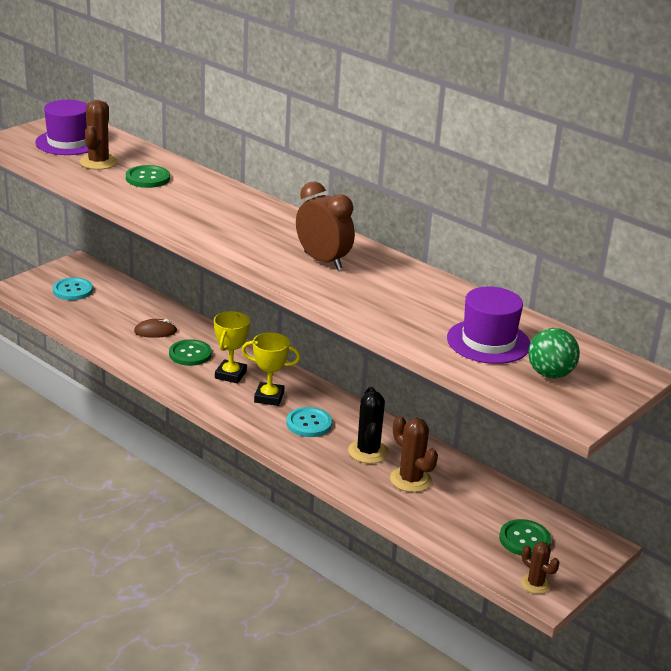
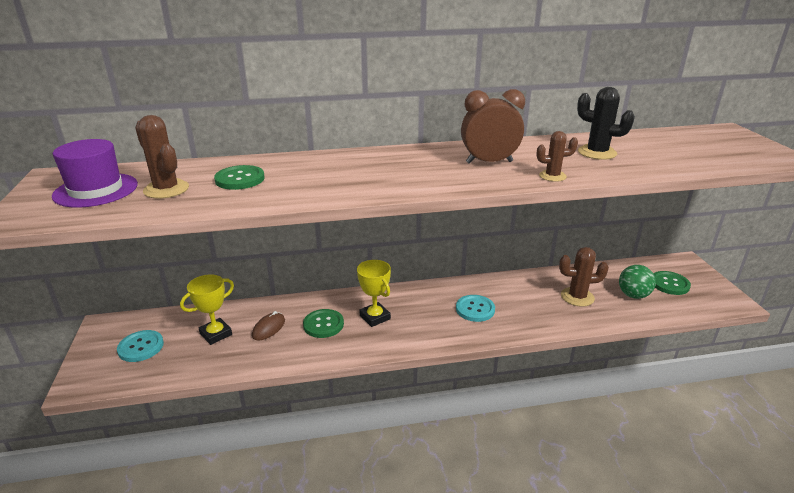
camera: 50 degrees left, 0 degrees up
(269, 397) = (424, 312): yellow trophy -> yellow trophy (216, 334)
(368, 452) = (531, 299): black cactus -> black cactus (597, 153)
(488, 342) = (665, 151): purple hat -> none
(535, 584) = (721, 300): brown cactus -> brown cactus (552, 176)
(550, 374) = (723, 149): green ball -> green ball (633, 295)

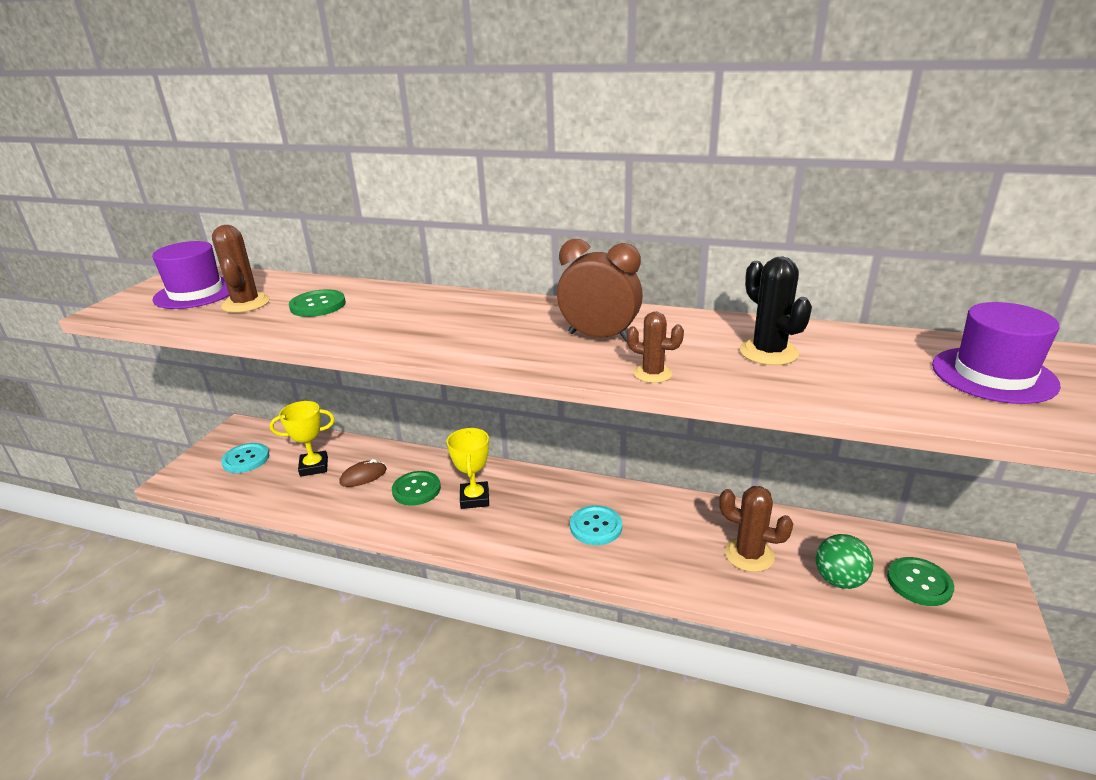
camera: 30 degrees right, 0 degrees up
(712, 144) = (993, 375): none -> purple hat

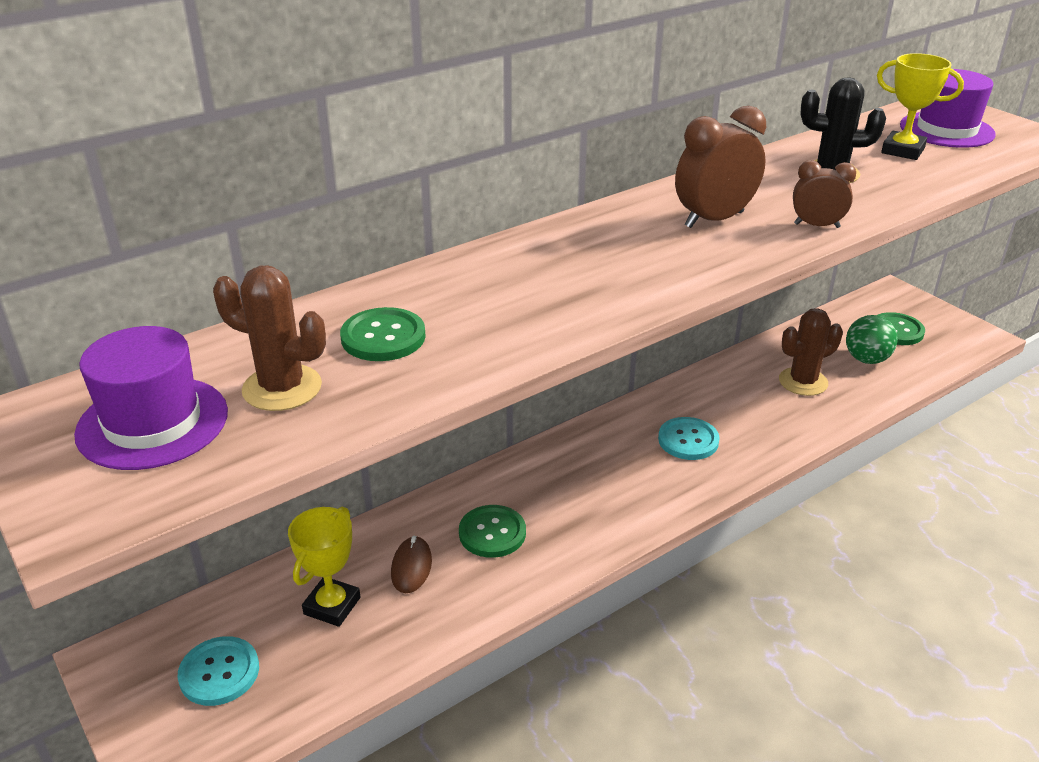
camera: 55 degrees left, 5 degrees up
(474, 498) = (559, 496): yellow trophy -> yellow trophy (902, 151)
(652, 374) = (816, 225): brown cactus -> brown clock

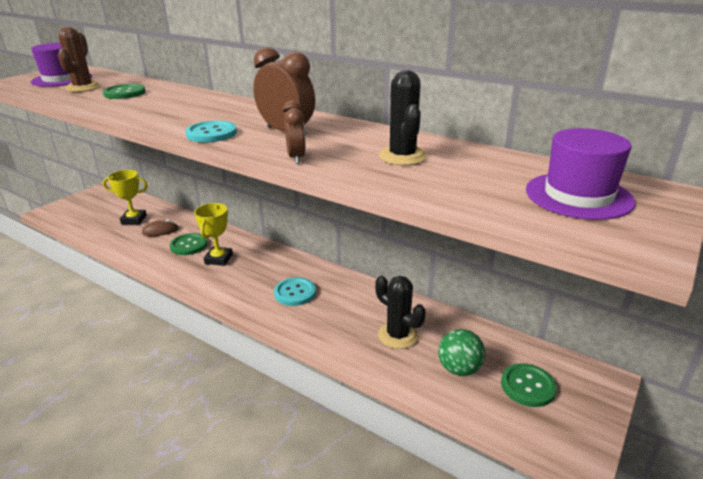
camera: 70 degrees right, 5 degrees down
(219, 672) = (96, 208): turquoise button -> turquoise button (211, 133)
(803, 382) = (398, 335): brown cactus -> black cactus
(902, 151) = (489, 179): yellow trophy -> yellow trophy (219, 259)

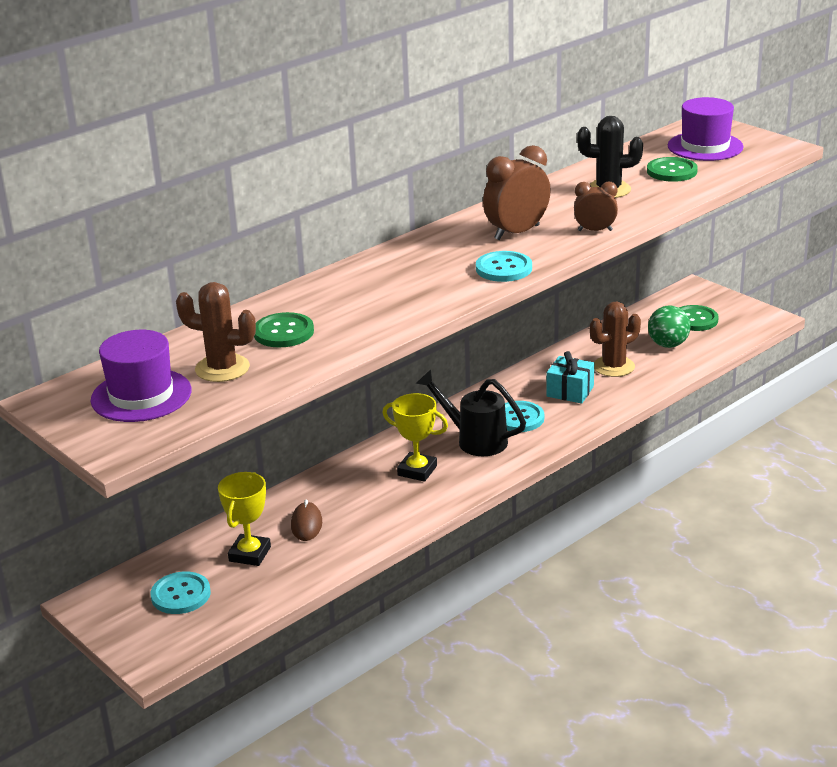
camera: 75 degrees left, 0 degrees up
(101, 208) = (181, 595): none -> turquoise button
(189, 245) = (366, 496): green button -> green button (672, 171)
(260, 276) = (474, 440): none -> black watering can
(344, 314) = (570, 391): none -> turquoise gift
(398, 335) = (614, 367): black cactus -> brown cactus

